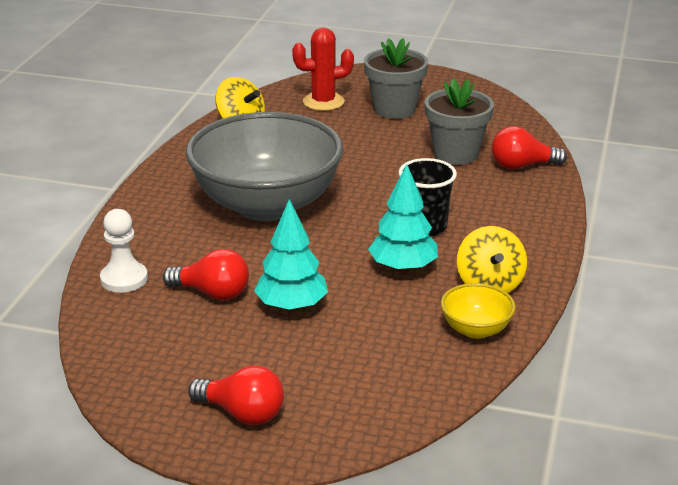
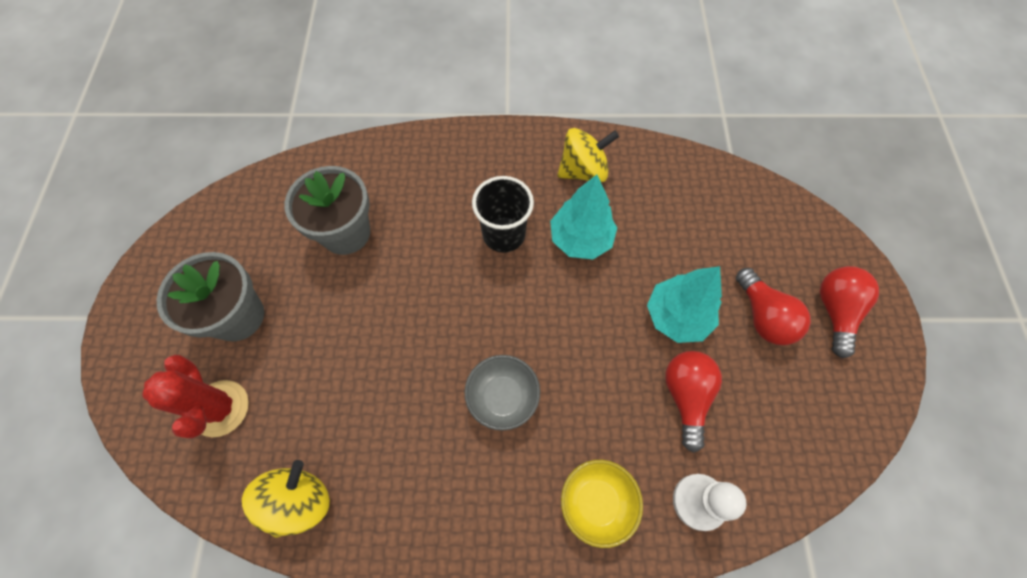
camera: 105 degrees left, 35 degrees up
(266, 205) = (503, 397): grey bowl -> grey bowl, size x0.41
(476, 330) = (651, 171): yellow bowl -> yellow bowl (596, 502)
(522, 166) = (363, 172): red light bulb -> red light bulb (763, 316)

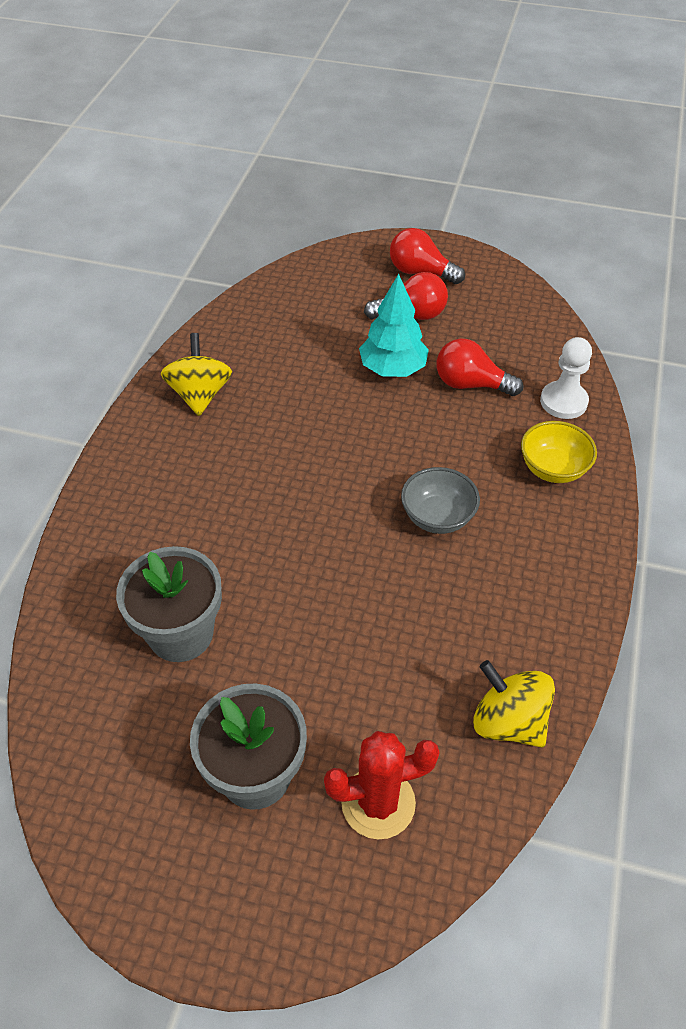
camera: 75 degrees left, 15 degrees down
(504, 234) = (250, 478): black cup -> none
(580, 239) = (282, 416): turquoise tree -> none

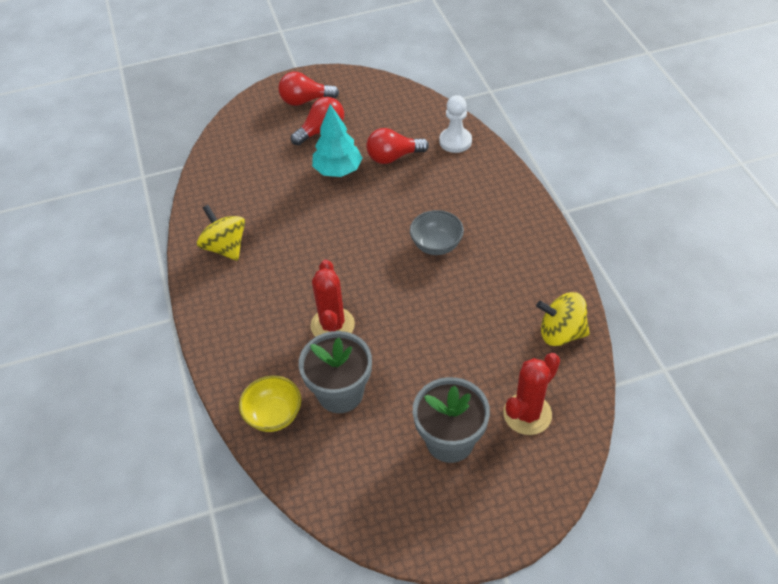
camera: 30 degrees left, 0 degrees up
(238, 547) = (332, 325): none -> red cactus
(553, 469) = (479, 183): yellow bowl -> yellow bowl (274, 415)

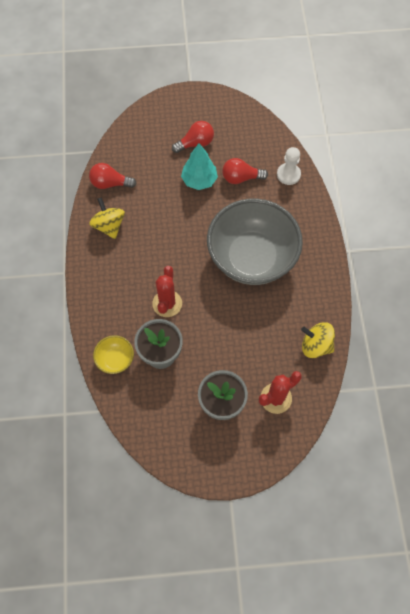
camera: 10 degrees right, 15 degrees up
(305, 100) = (190, 113): red light bulb -> red light bulb (110, 183)
(436, 245) = (252, 258): grey bowl -> grey bowl, size x2.44

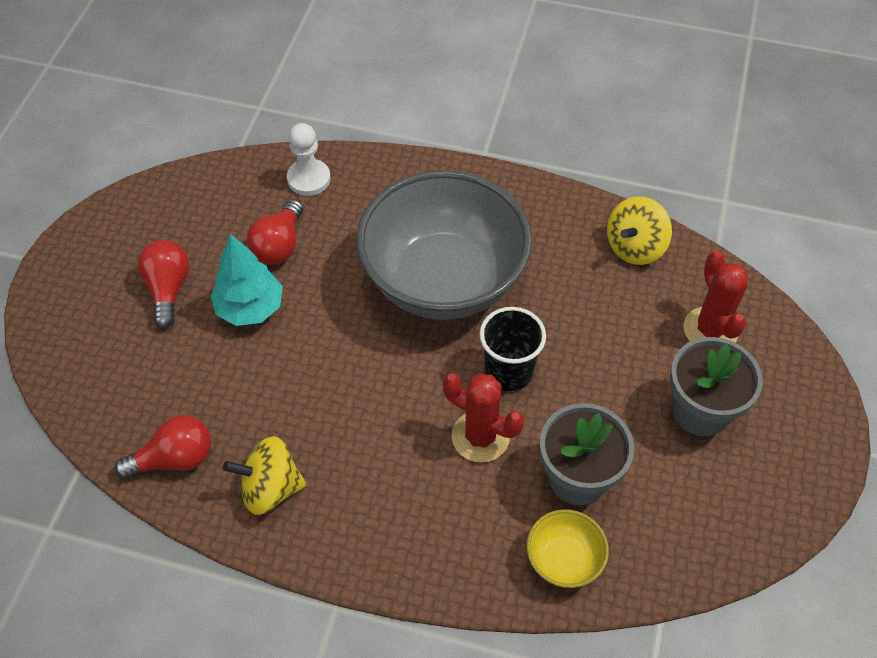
camera: 70 degrees left, 10 degrees down
(110, 183) = (174, 459): red light bulb -> red light bulb turned 135 degrees counterclockwise
(209, 305) = (508, 371): none -> black cup

